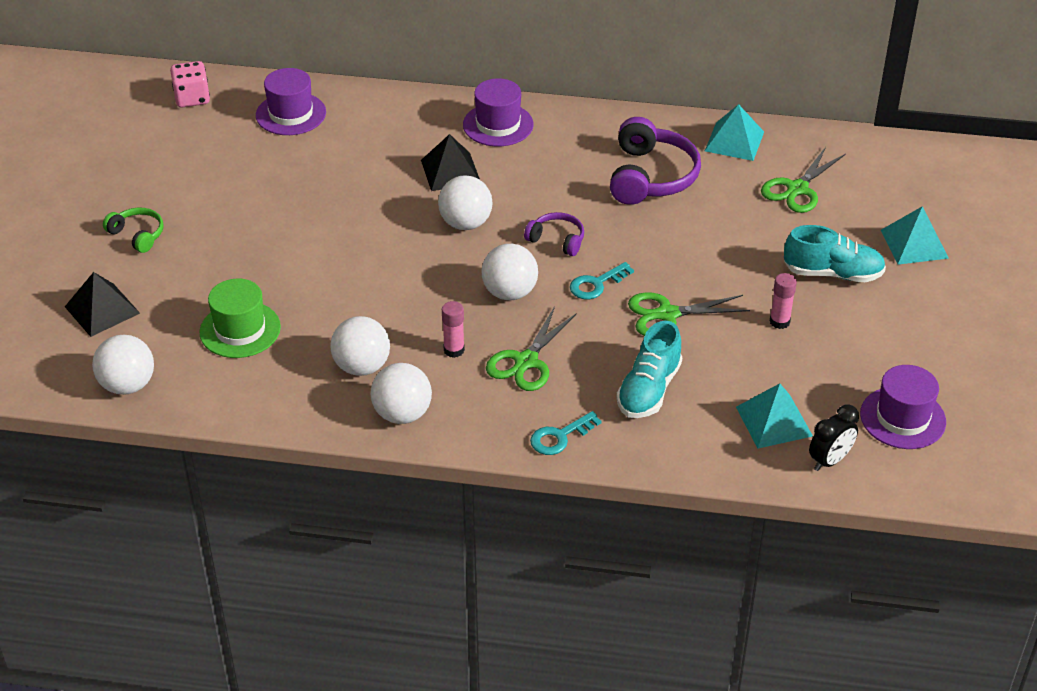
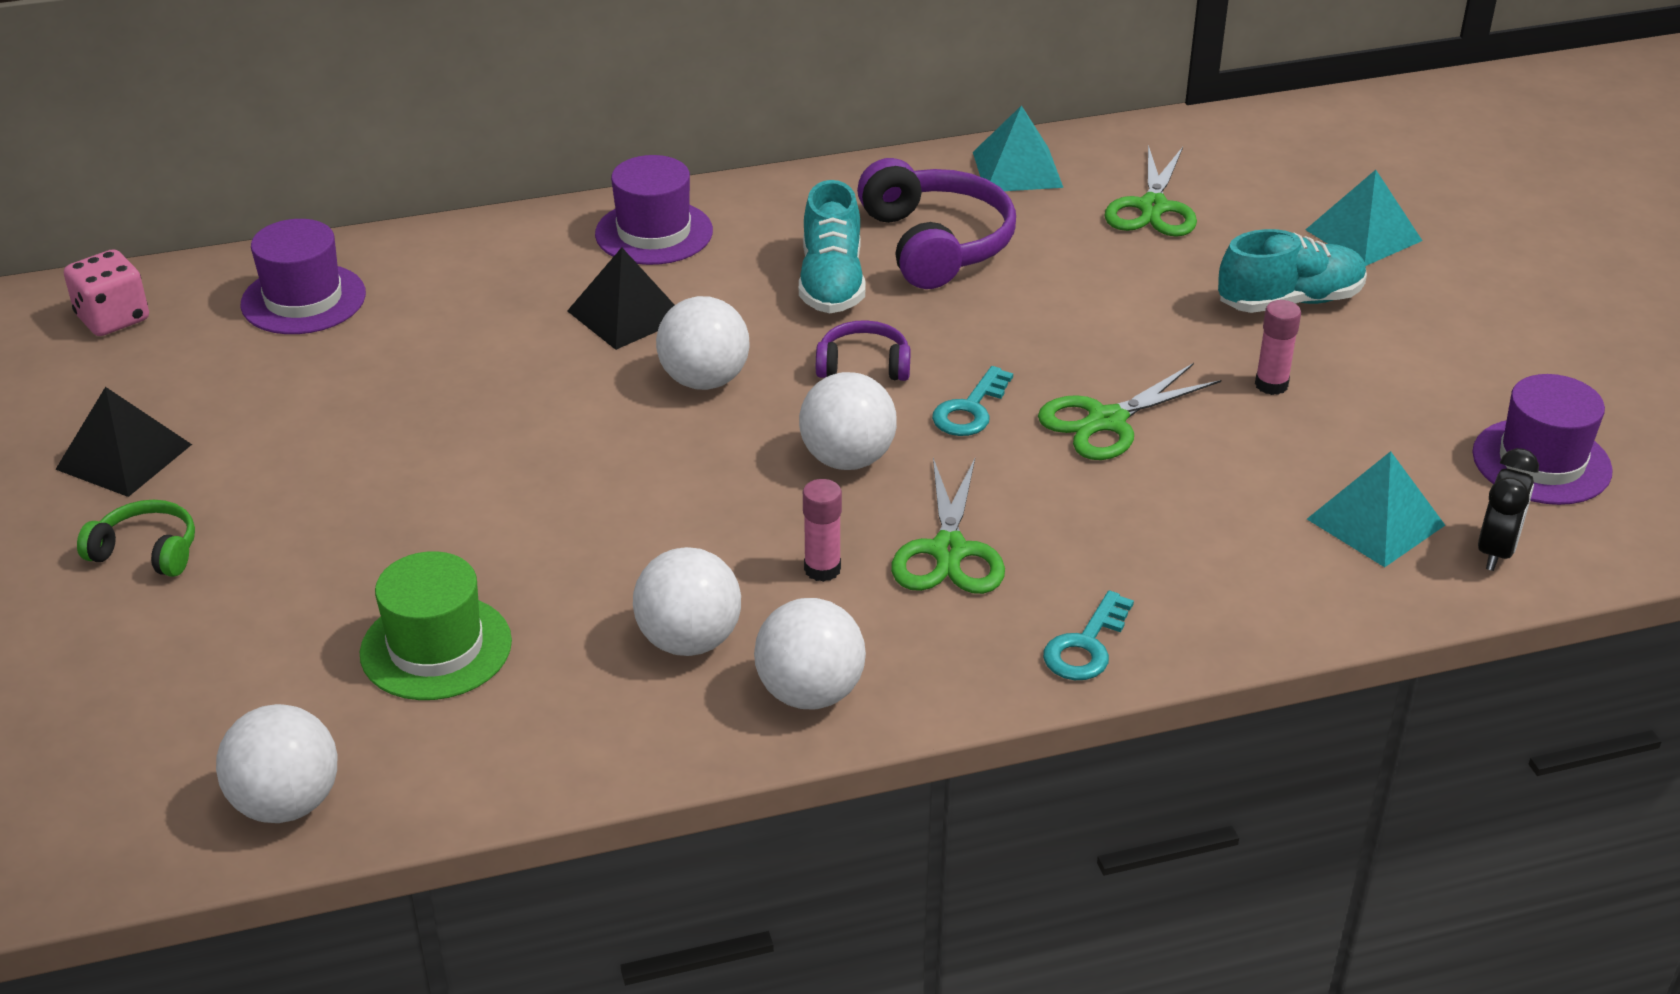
camera: 25 degrees left, 5 degrees down
(102, 310) = (156, 692): black pyramid -> black pyramid (124, 457)
(649, 390) = (1164, 535): turquoise shoe -> turquoise shoe (831, 283)

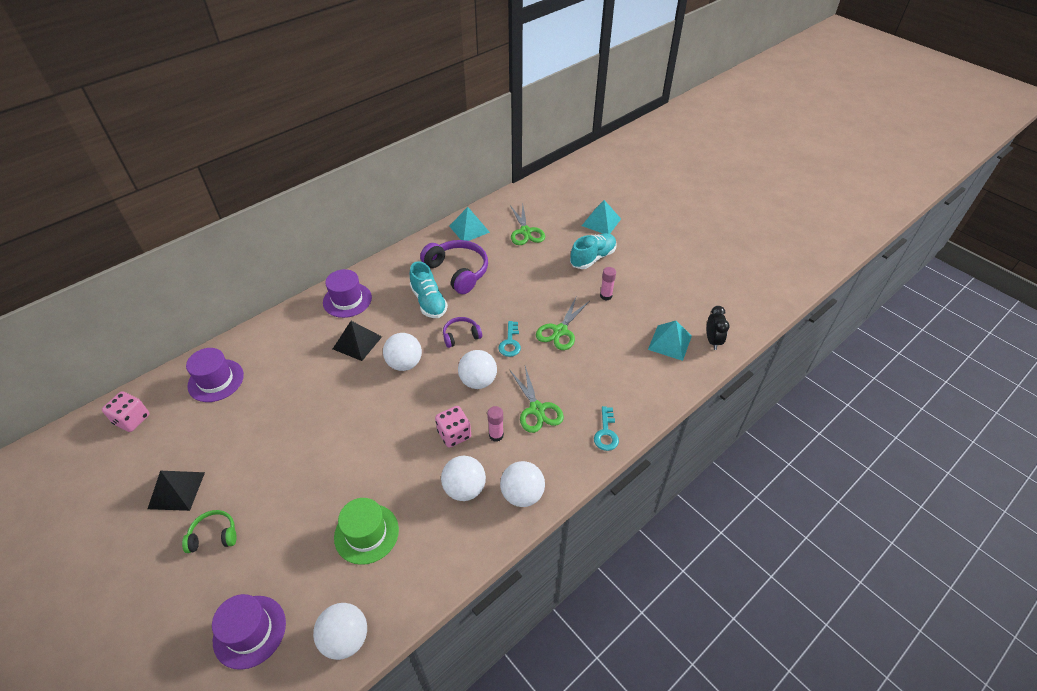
camera: 25 degrees left, 10 degrees up
(730, 538) = (454, 434): none -> pink dice
(1541, 462) = (706, 299): purple hat -> purple hat (249, 631)

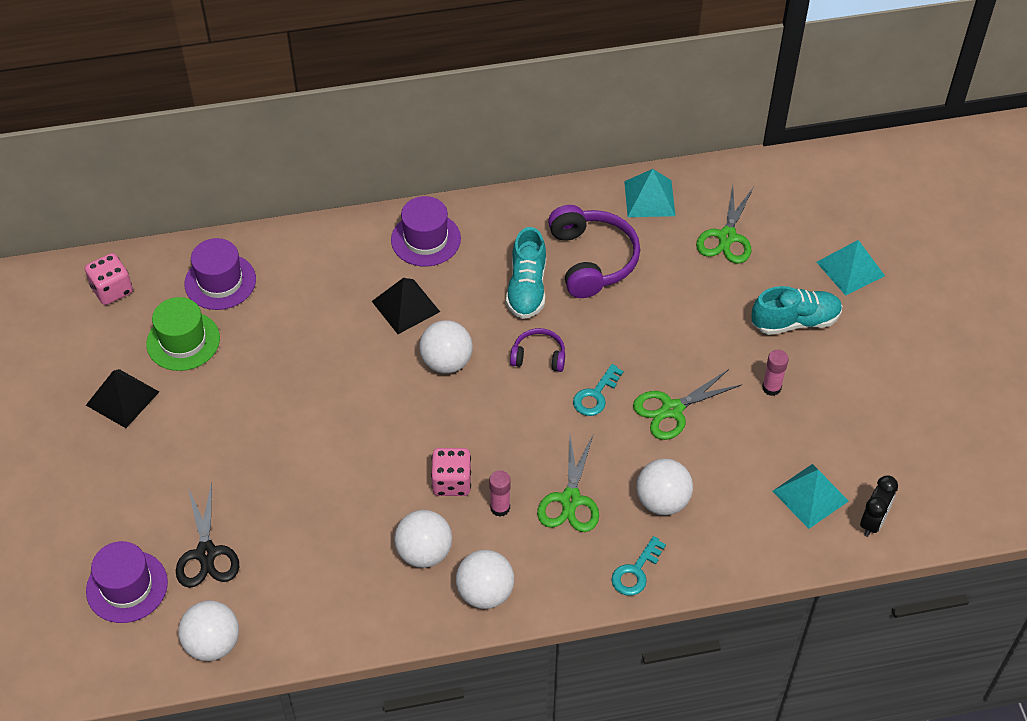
camera: 30 degrees right, 5 degrees up
(214, 535) = (137, 468): green headphones -> none
(303, 571) = (206, 553): none -> black scissors
(366, 533) = (290, 547): green hat -> green hat (183, 341)
(478, 381) = (522, 428): white ball -> white ball (662, 501)

